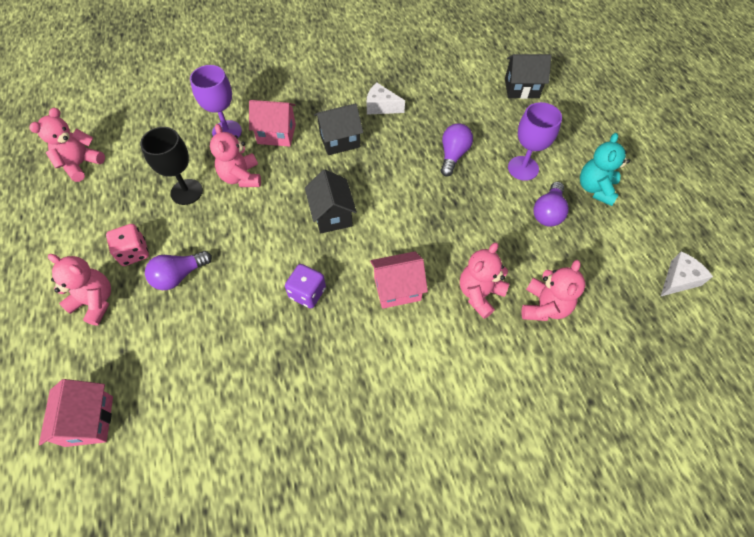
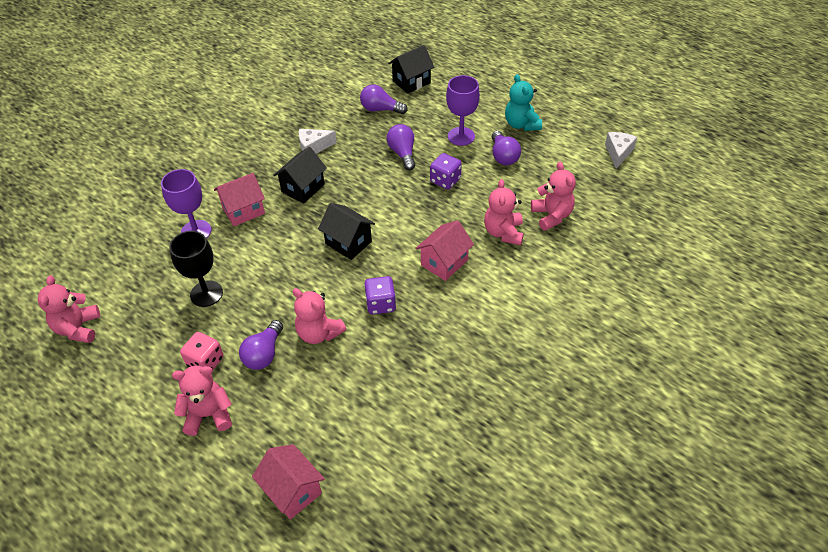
camera: 35 degrees left, 10 degrees down
(241, 177) = (245, 257): pink teddy bear -> pink teddy bear (319, 333)
(469, 205) = (445, 180): none -> purple dice
(470, 101) = (380, 109): none -> purple light bulb

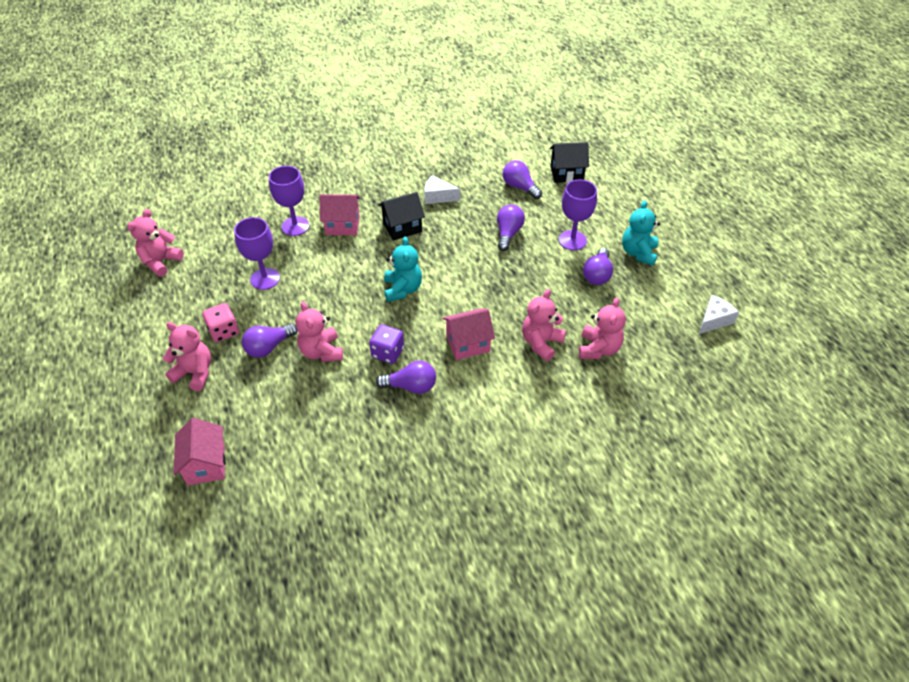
camera: 30 degrees right, 0 degrees up
(206, 293) = (265, 279): black goblet -> purple goblet
(348, 242) = (402, 289): black house -> turquoise teddy bear
(425, 322) = (411, 386): none -> purple light bulb
(445, 180) = (526, 273): purple dice -> none

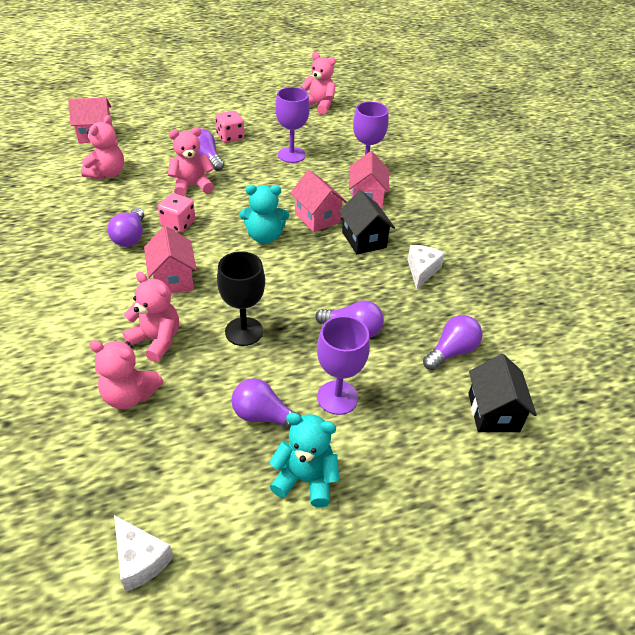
camera: 90 degrees right, 5 degrees down
(195, 373) = (188, 126): pink teddy bear -> pink teddy bear (107, 173)
(373, 256) = (317, 218): none -> pink house
(387, 352) = (178, 224): purple dice -> pink dice
(521, 292) = (244, 331): none -> black goblet

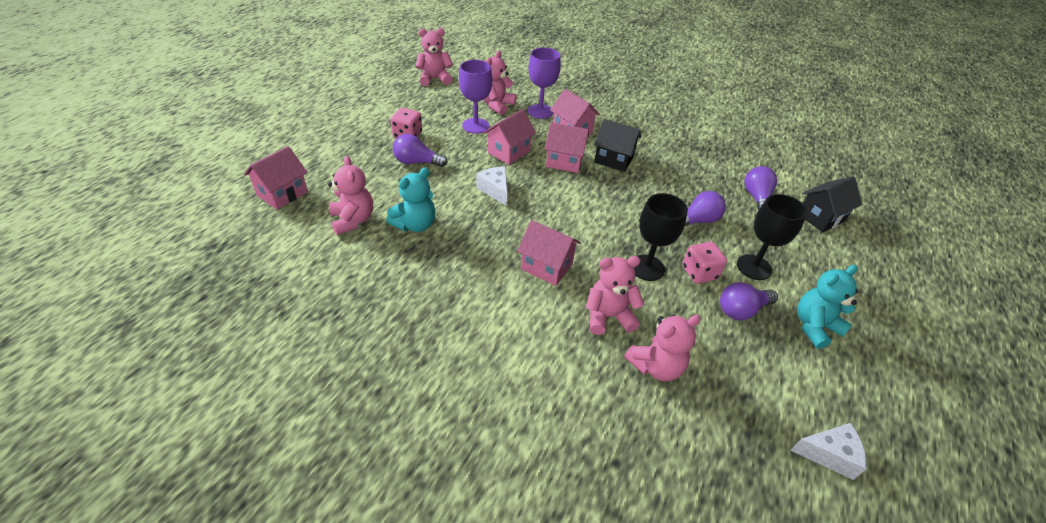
camera: 45 degrees left, 0 degrees up
(130, 237) = (462, 258): purple light bulb -> none
(178, 224) = (481, 224): pink dice -> pink dice (699, 273)
(192, 186) = (441, 189): pink teddy bear -> pink teddy bear (497, 105)
(264, 236) = (554, 195): turquoise teddy bear -> turquoise teddy bear (415, 224)
(284, 187) = (509, 152): none -> pink house
(337, 397) = (754, 267): purple goblet -> black goblet
(422, 270) = (672, 159): white cheese -> white cheese (495, 190)
(493, 412) = (820, 217): black house -> black house turned 75 degrees counterclockwise

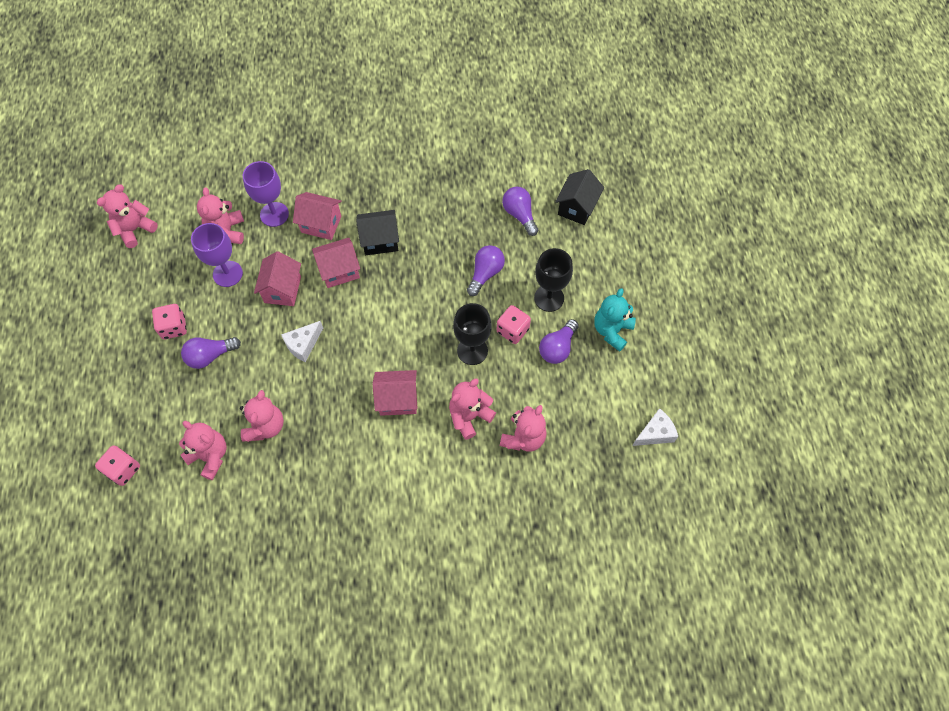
camera: 30 degrees left, 20 degrees up
(282, 194) = (123, 469): pink house -> pink dice
(415, 224) = (265, 426): turquoise teddy bear -> pink teddy bear
(495, 190) = (303, 345): white cheese -> white cheese turned 75 degrees counterclockwise

